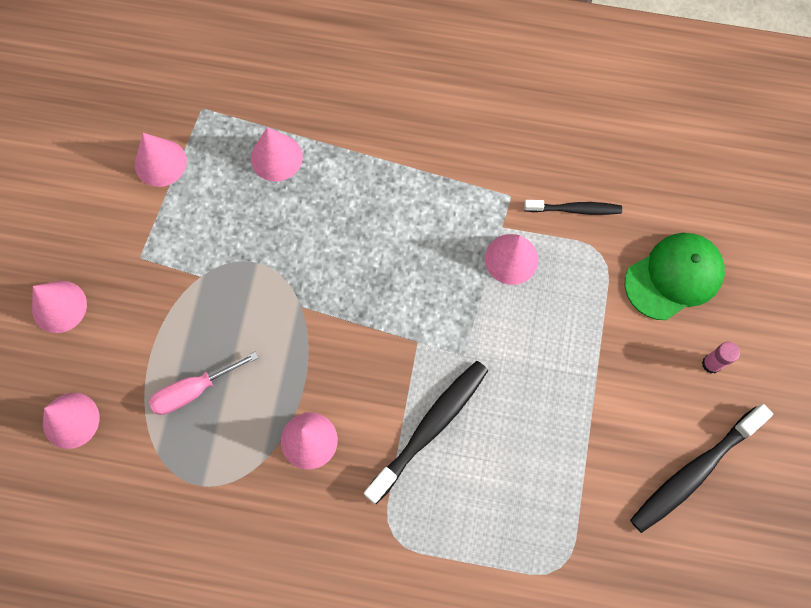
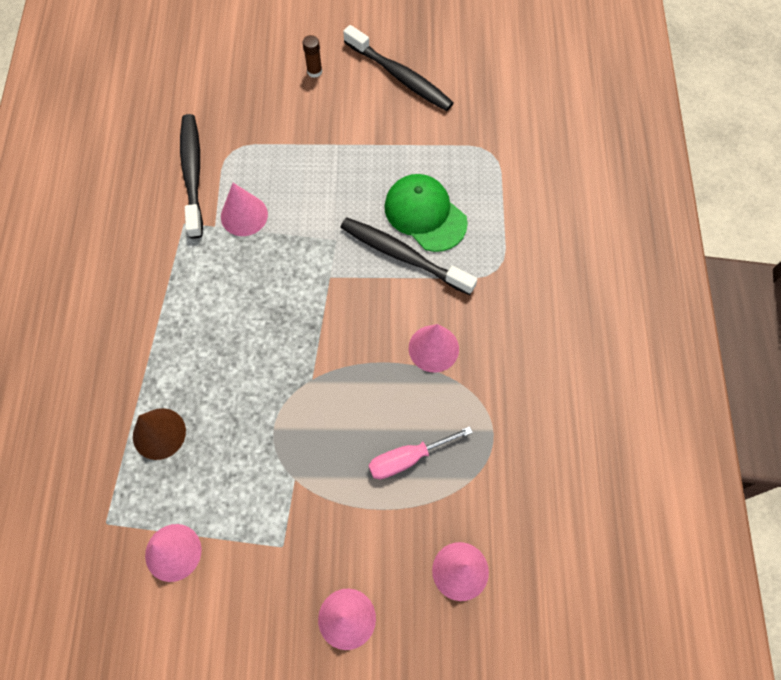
camera: 100 degrees left, 5 degrees down
(194, 390) = (408, 458): pink screwdriver -> pink screwdriver turned 105 degrees clockwise
(276, 157) = (159, 433): pink cone -> brown cone
(575, 209) = (192, 173): black toothbrush -> black toothbrush, size x1.68
(674, 277) = (246, 100): green cap -> green cap (425, 214)
(711, 364) = (314, 71): pink glue stick -> brown glue stick

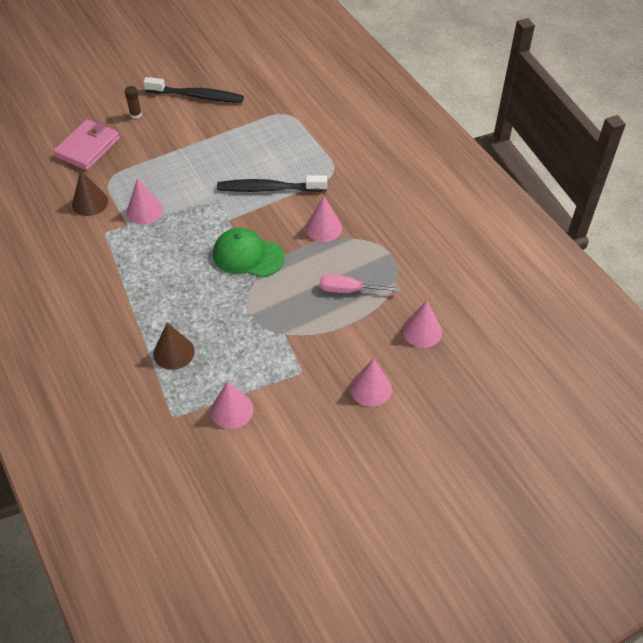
camera: 30 degrees left, 15 degrees down
(192, 173) = (90, 202): black toothbrush -> brown cone
(235, 94) = (88, 147): none -> pink wallet
(408, 458) = (349, 290): pink screwdriver -> pink screwdriver turned 60 degrees clockwise
(425, 214) = (267, 162): green cap -> green cap (248, 255)

